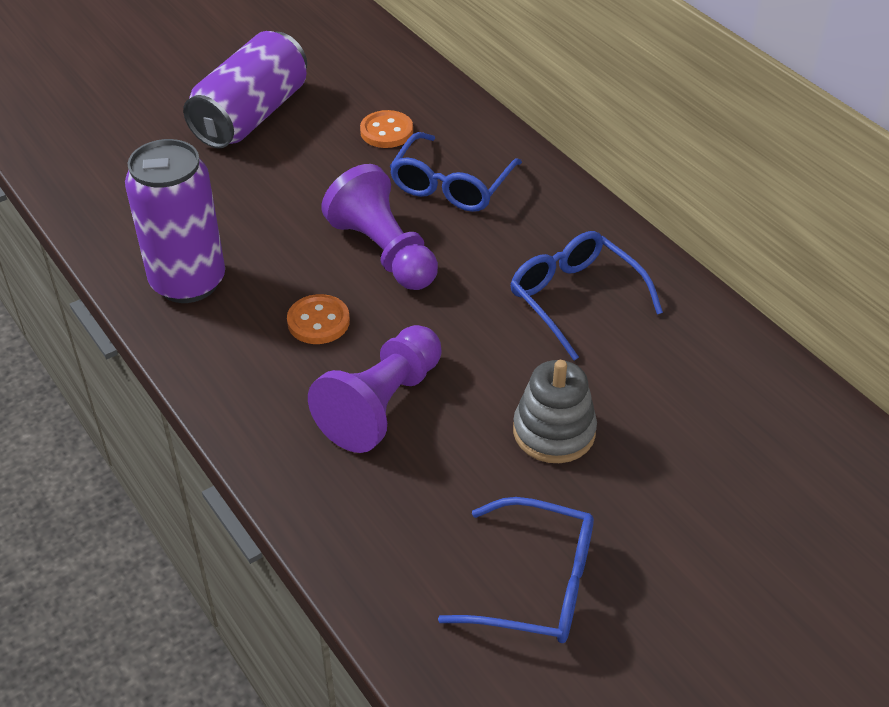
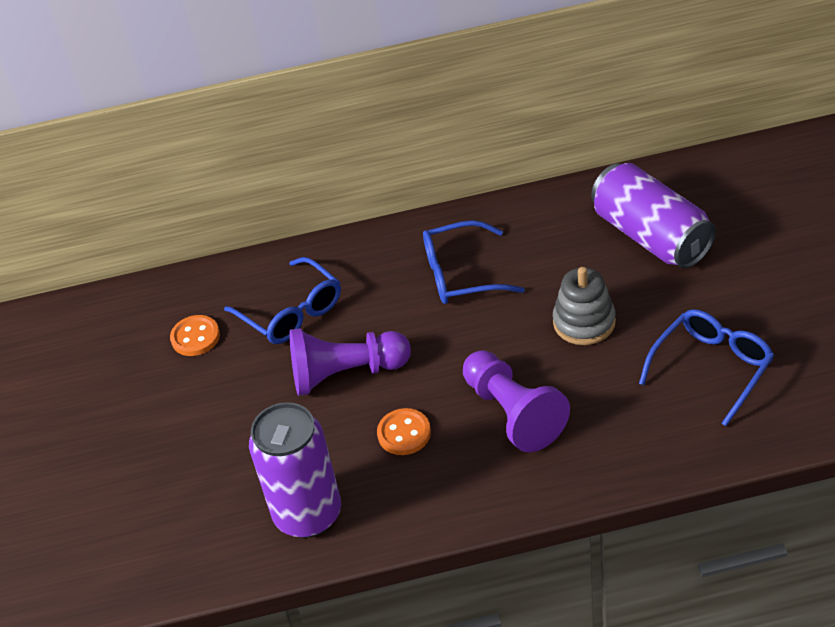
camera: 60 degrees left, 0 degrees up
(251, 115) = (107, 427): purple can -> purple can (651, 236)

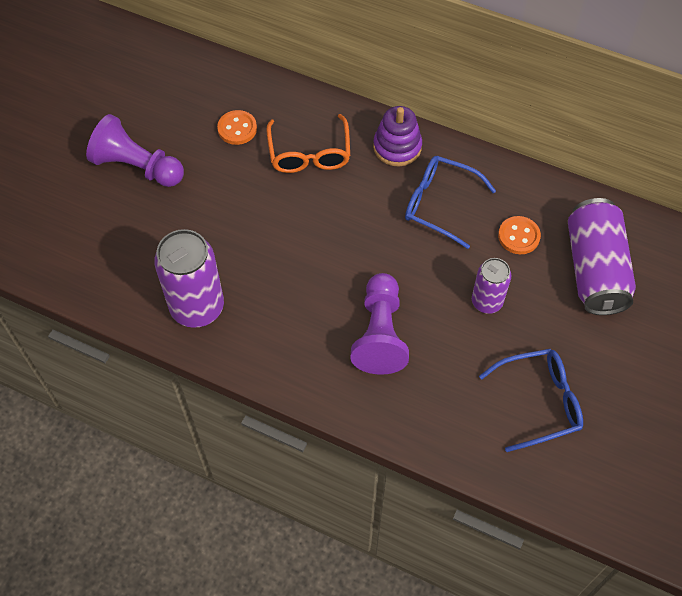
camera: 30 degrees right, 15 degrees up
(292, 312) = (309, 154): blue glasses -> orange glasses
(346, 374) = (303, 224): purple pawn -> purple pawn (137, 166)
(373, 254) = (397, 147): none -> purple stacking toy
(404, 433) = (301, 295): orange button -> orange button (518, 236)
(584, 322) = (487, 302): grey stacking toy -> purple can

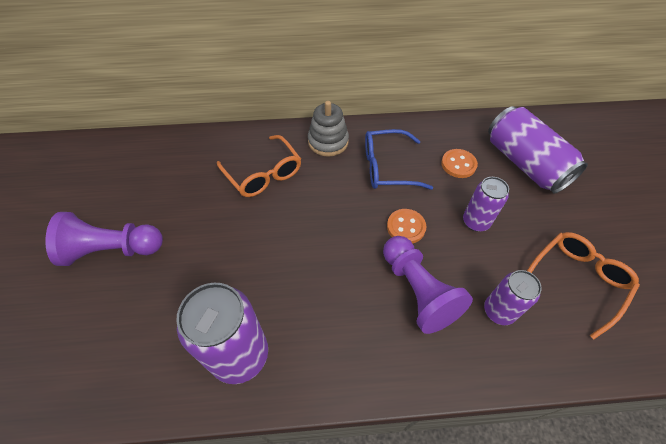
camera: 30 degrees left, 5 degrees down
(237, 129) = (191, 180): orange button -> orange button (406, 227)
(397, 147) = (328, 142): purple stacking toy -> grey stacking toy
(440, 387) = (498, 311): none -> purple can
(539, 402) = (576, 280): blue glasses -> orange glasses

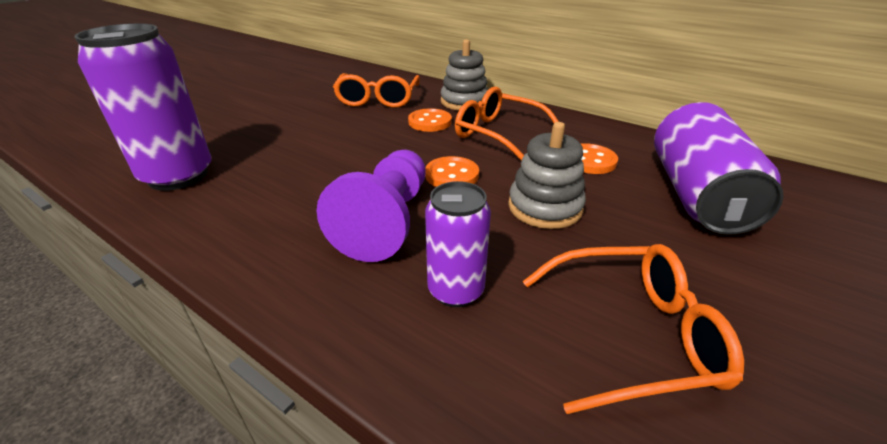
camera: 40 degrees right, 20 degrees down
(112, 250) = (217, 94): purple pawn -> none
(333, 180) = (430, 122): none -> orange button
(387, 167) = (498, 134): blue glasses -> orange glasses
(475, 222) = (544, 207): purple can -> grey stacking toy

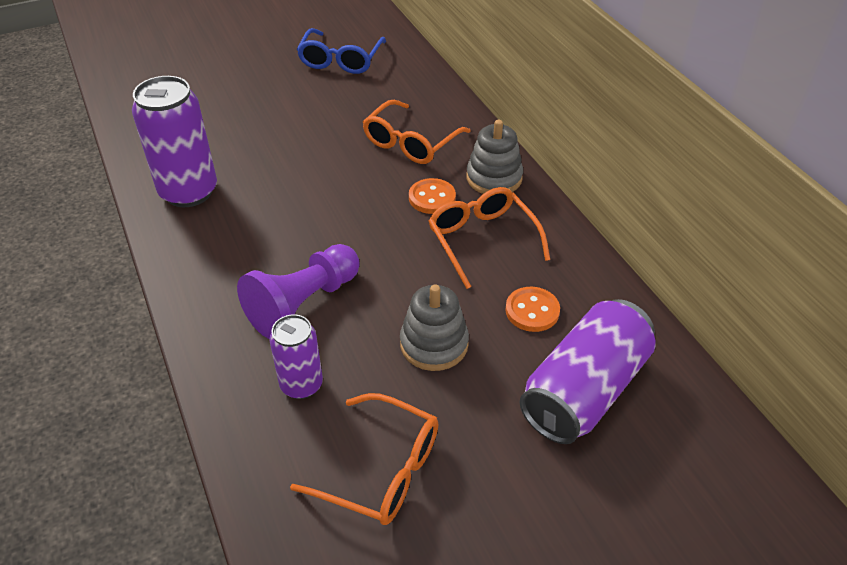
camera: 30 degrees right, 10 degrees up
(274, 73) = (340, 60): none -> blue glasses
(452, 175) = (391, 276): orange button -> none

